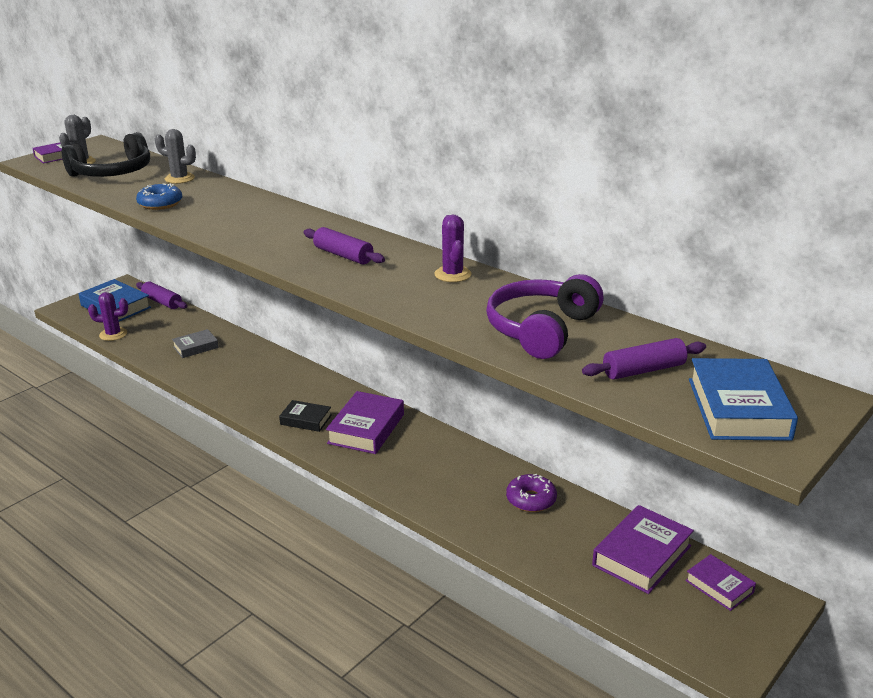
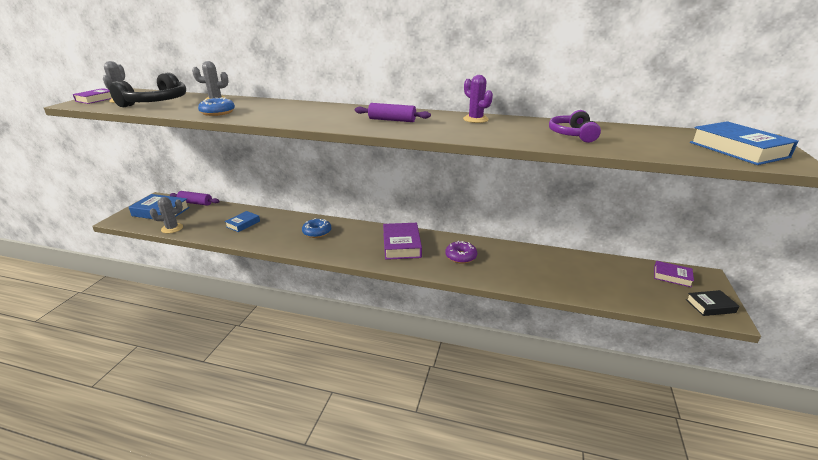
camera: 25 degrees left, 0 degrees up
(113, 334) = (172, 228): purple cactus -> grey cactus
(195, 347) = (243, 224): grey book -> blue book
(274, 382) = (317, 232): none -> blue donut
(306, 420) = (358, 249): black book -> black book (710, 306)
(531, 500) = (534, 259): purple donut -> purple donut (461, 256)
(541, 330) = (572, 135): purple headphones -> purple headphones, size x0.65
(641, 555) = (620, 272): purple book -> none
(643, 370) = (660, 142): purple rolling pin -> none

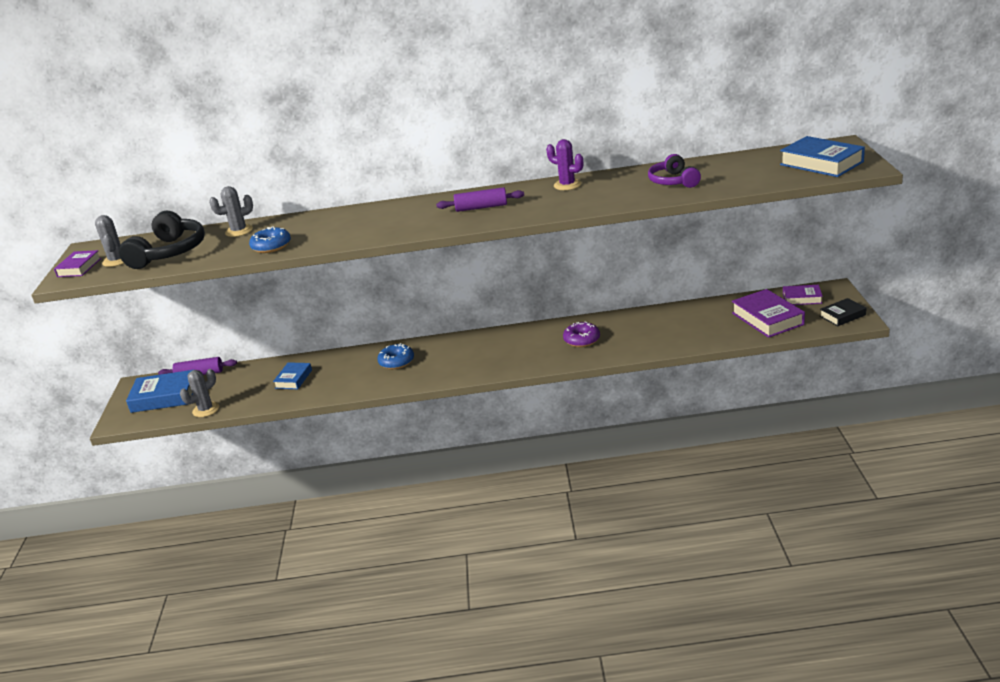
camera: 15 degrees left, 0 degrees up
(401, 245) = (508, 347): purple book -> purple book (767, 319)

